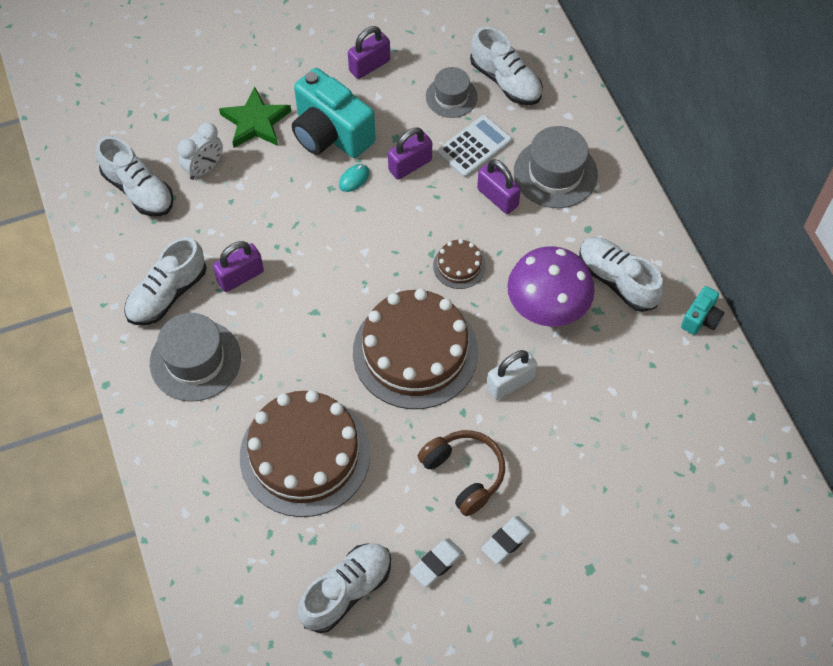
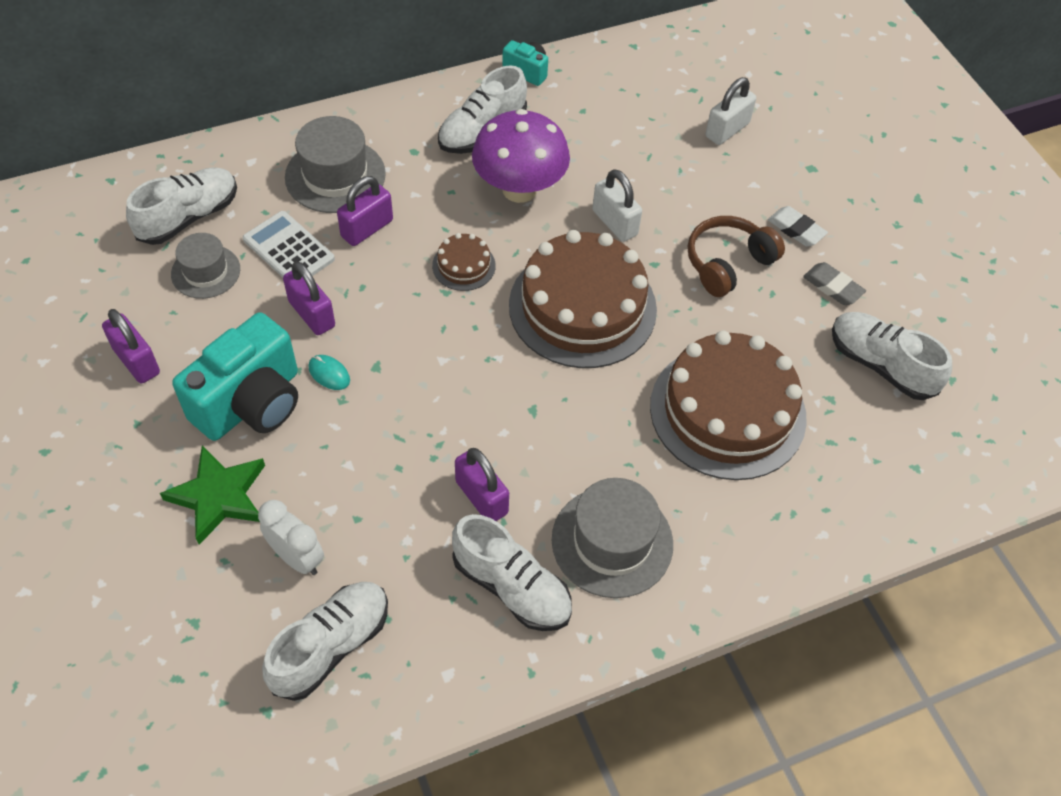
camera: 95 degrees left, 5 degrees down
(437, 563) = (832, 287): white eraser -> grey eraser
(637, 494) = (727, 130): none -> white padlock

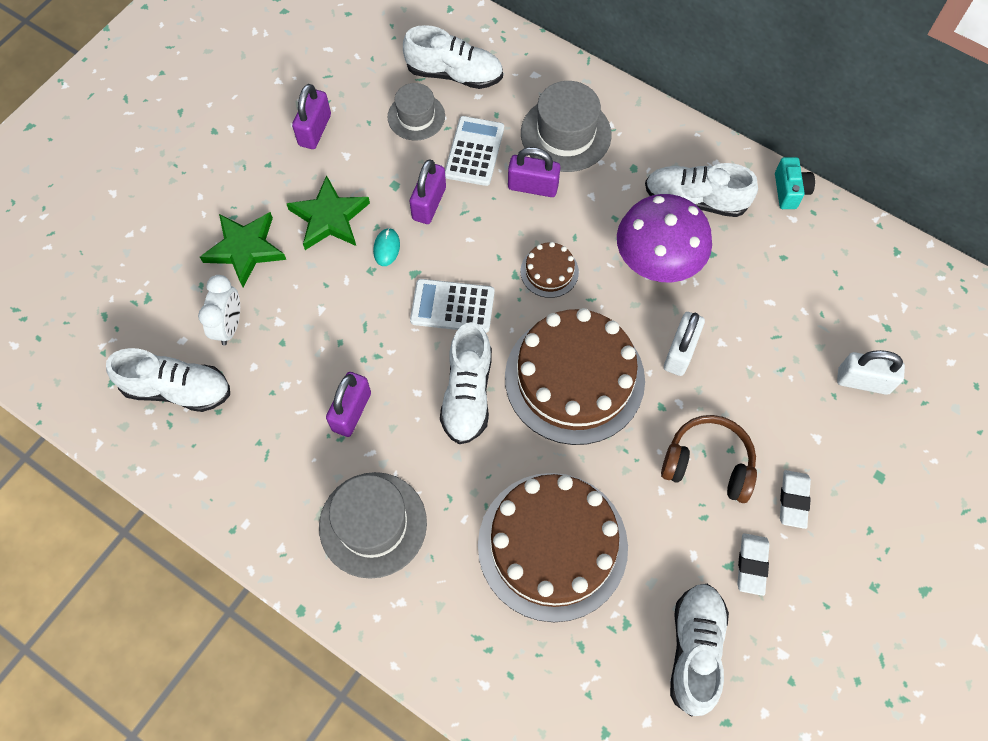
camera: 60 degrees right, 10 degrees up
(251, 403) = (329, 217): turquoise camera -> green star
(437, 356) = (452, 306): none -> white calculator
(512, 587) = (291, 476): white shoe -> white shoe (467, 394)
(832, 287) = (752, 565): grey eraser -> white eraser

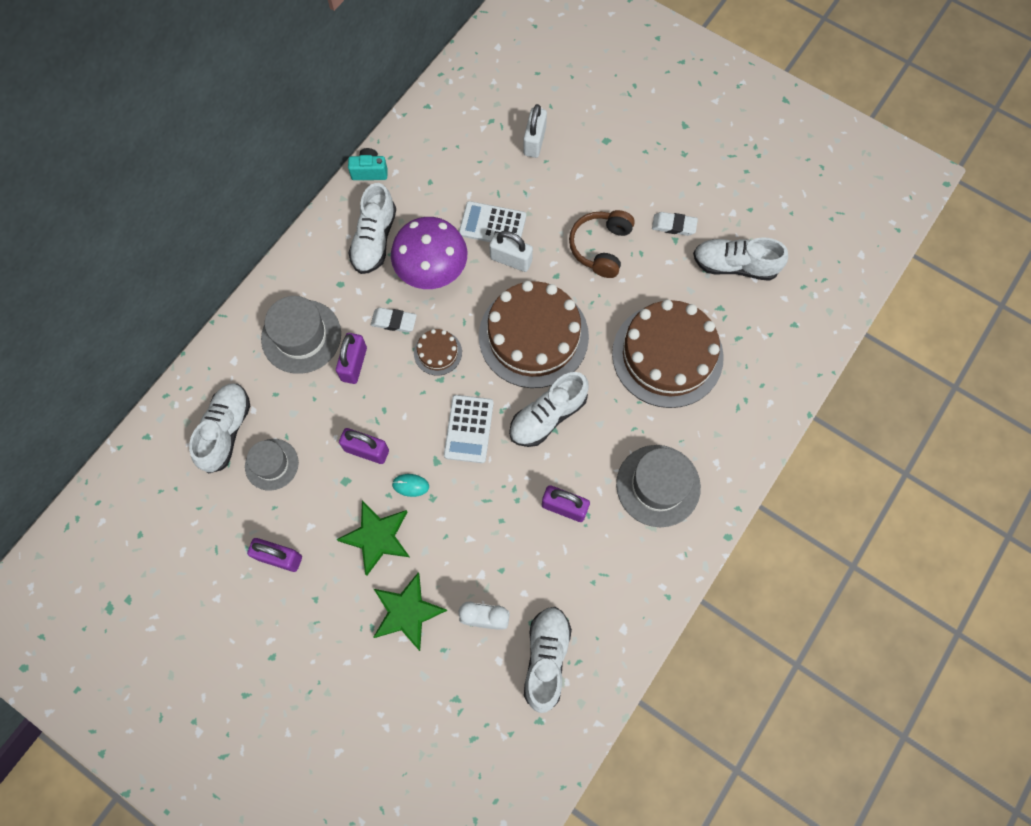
camera: 90 degrees left, 5 degrees up
(467, 394) = (547, 416): white shoe -> white shoe turned 135 degrees clockwise
(474, 151) = (314, 412): white calculator -> white calculator (492, 224)
(793, 500) = (626, 195): white eraser -> white eraser (394, 321)

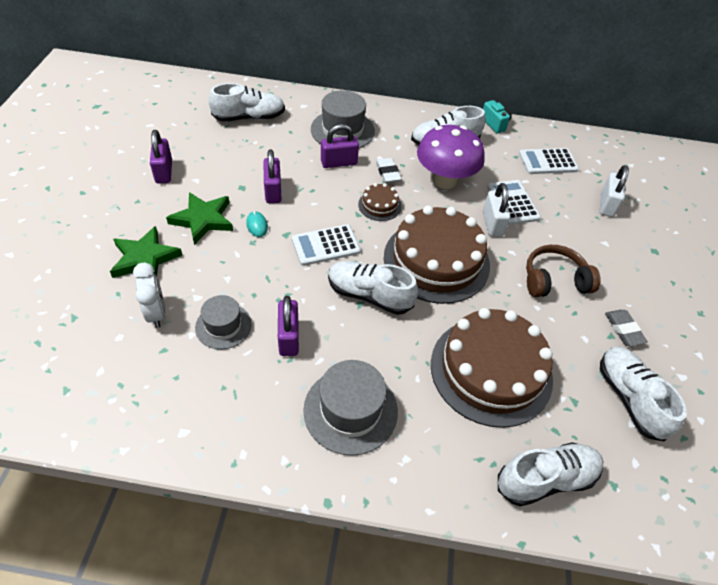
camera: 60 degrees right, 20 degrees down
(271, 464) = (235, 146): grey hat -> grey hat (223, 326)
(452, 156) = (548, 162): none -> white calculator
(534, 141) = (607, 204): white padlock -> white padlock turned 60 degrees counterclockwise
(546, 658) = (132, 374): white shoe -> white shoe (546, 479)
(674, 225) = (624, 329): white eraser -> grey eraser

